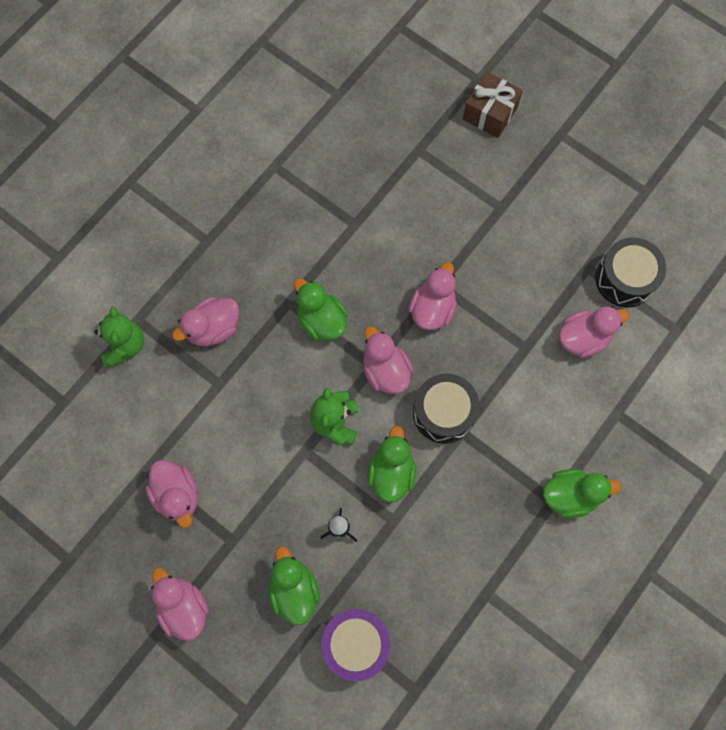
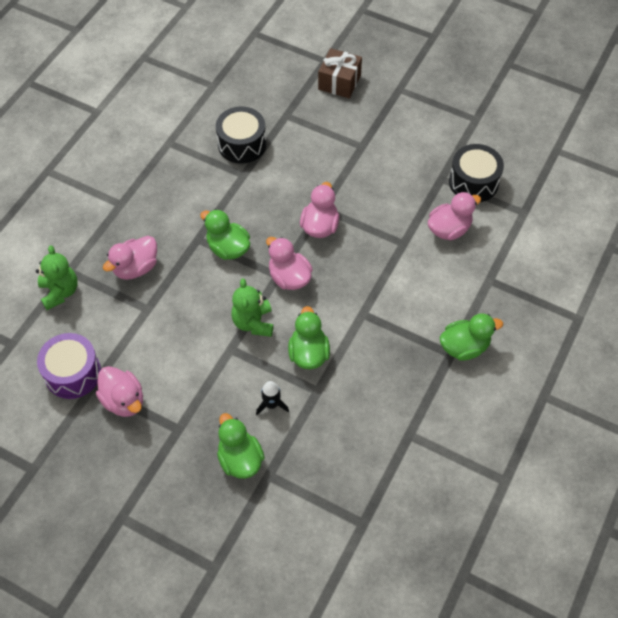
camera: 10 degrees left, 15 degrees down
(183, 607) = (143, 490): pink duck -> none
(356, 643) = (302, 493): purple drum -> purple drum (73, 373)
(443, 412) = (344, 301): black drum -> black drum (242, 144)

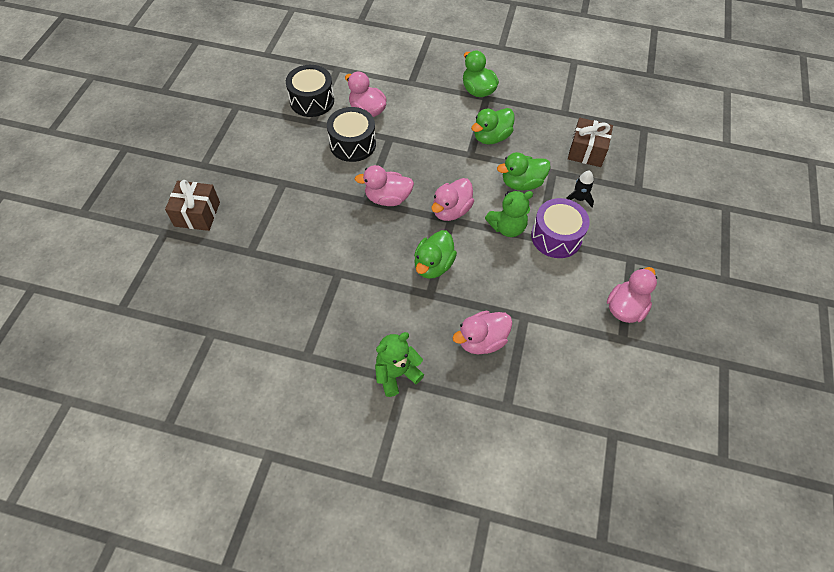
camera: 105 degrees left, 0 degrees up
(60, 292) = (535, 406): green teddy bear -> green teddy bear (396, 374)
(73, 373) = (618, 361): purple drum -> purple drum (556, 237)
(136, 268) = (481, 341): pink duck -> pink duck turned 120 degrees clockwise
(240, 459) = (635, 209): green duck -> green duck (491, 137)
(242, 144) = (297, 283): black drum -> black drum (352, 144)
(339, 438) = (586, 151): none -> brown gift

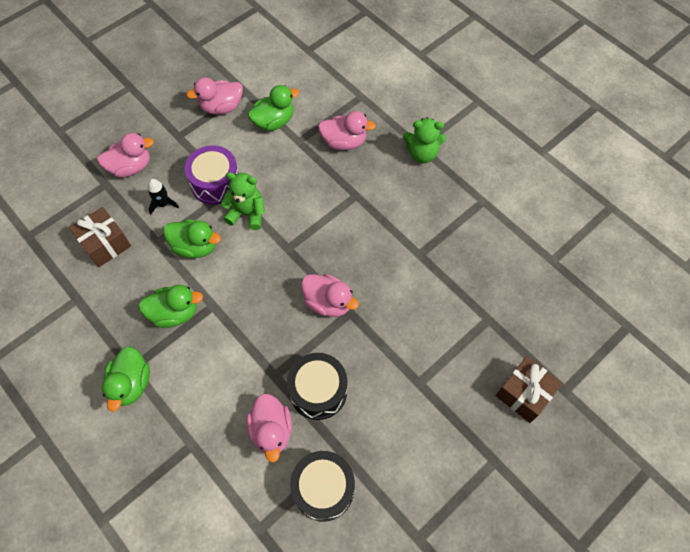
camera: 145 degrees left, 5 degrees up
(433, 265) = (335, 216): green duck -> green duck (274, 121)
(451, 210) = (281, 256): pink duck -> pink duck (131, 167)

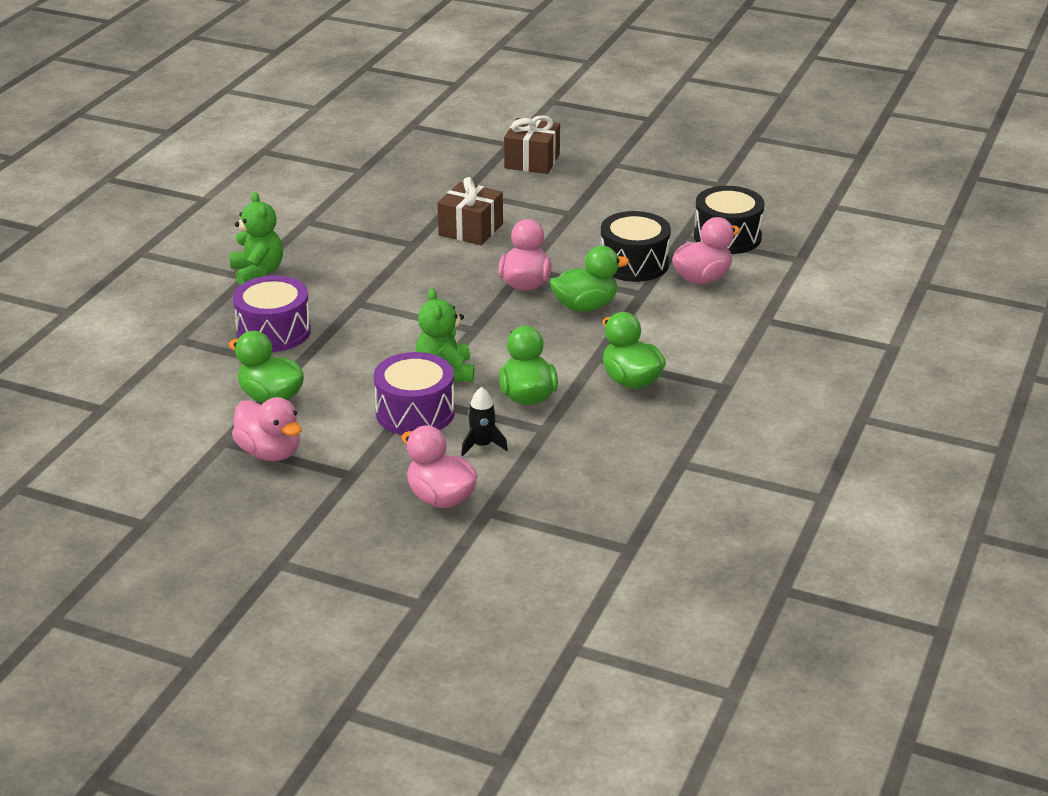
camera: 115 degrees left, 30 degrees down
(105, 244) = (583, 471): brown gift -> brown gift (470, 229)
(131, 384) = (743, 380): green duck -> green duck (585, 306)
(344, 142) = (273, 332): pink duck -> purple drum

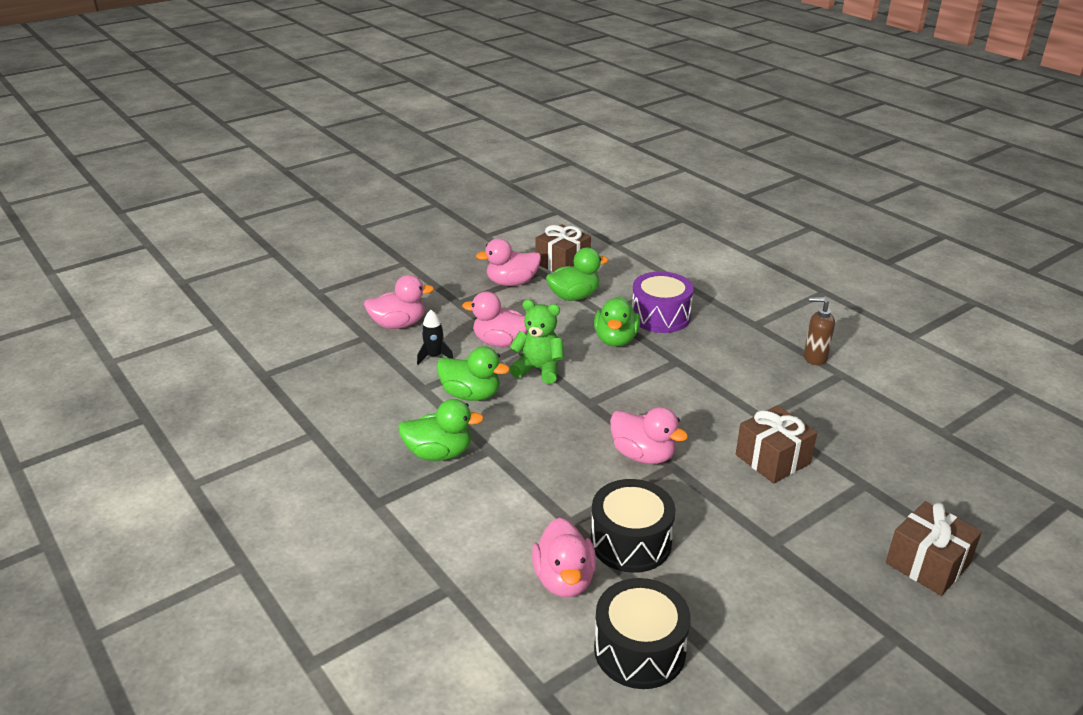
camera: 120 degrees right, 0 degrees up
(188, 431) = (562, 263): none -> brown gift
(257, 272) = (759, 330): green teddy bear -> none
(288, 237) = (814, 358): none -> brown soap dispenser
(415, 412) = (501, 342): purple drum -> pink duck
(585, 306) = (575, 475): green duck -> green duck (616, 340)

